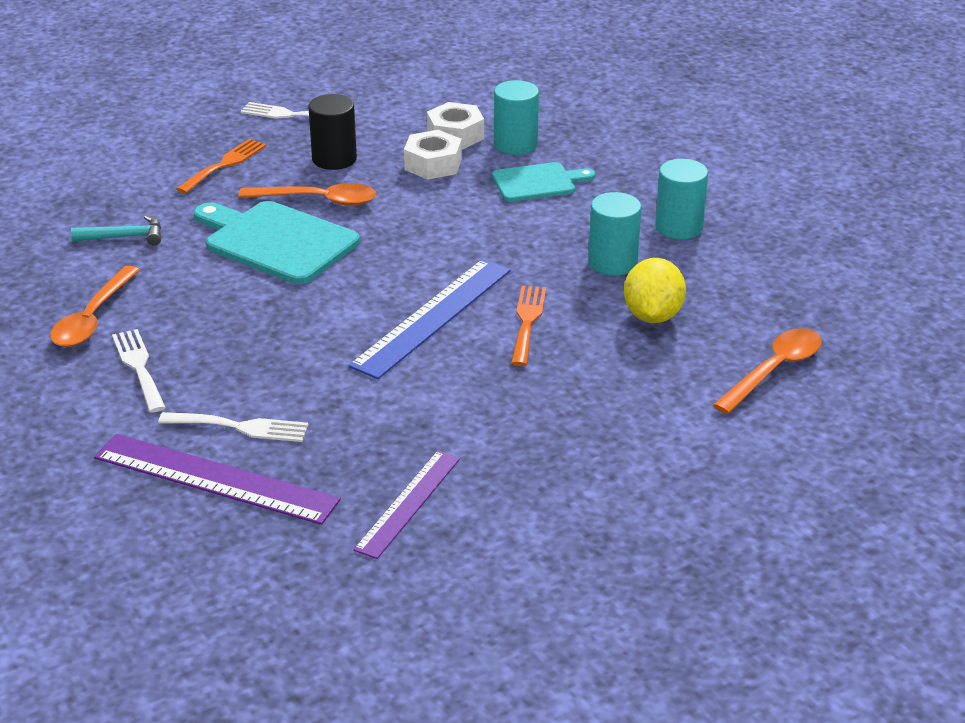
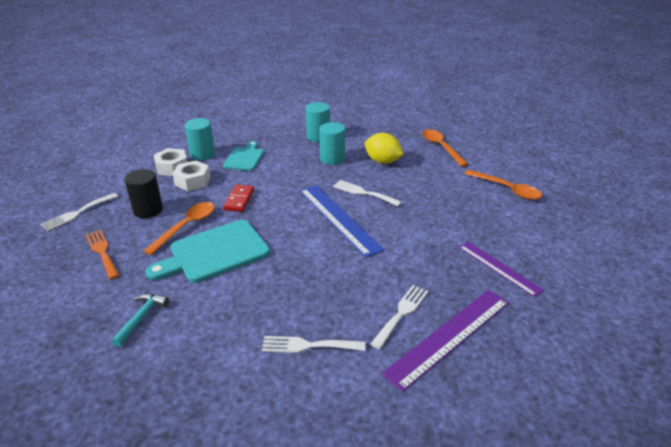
camera: 65 degrees left, 0 degrees up
(92, 318) = (231, 357): orange spoon -> orange spoon (507, 189)
(414, 217) = (239, 200): none -> red domino
(527, 321) = (363, 193): orange fork -> white fork

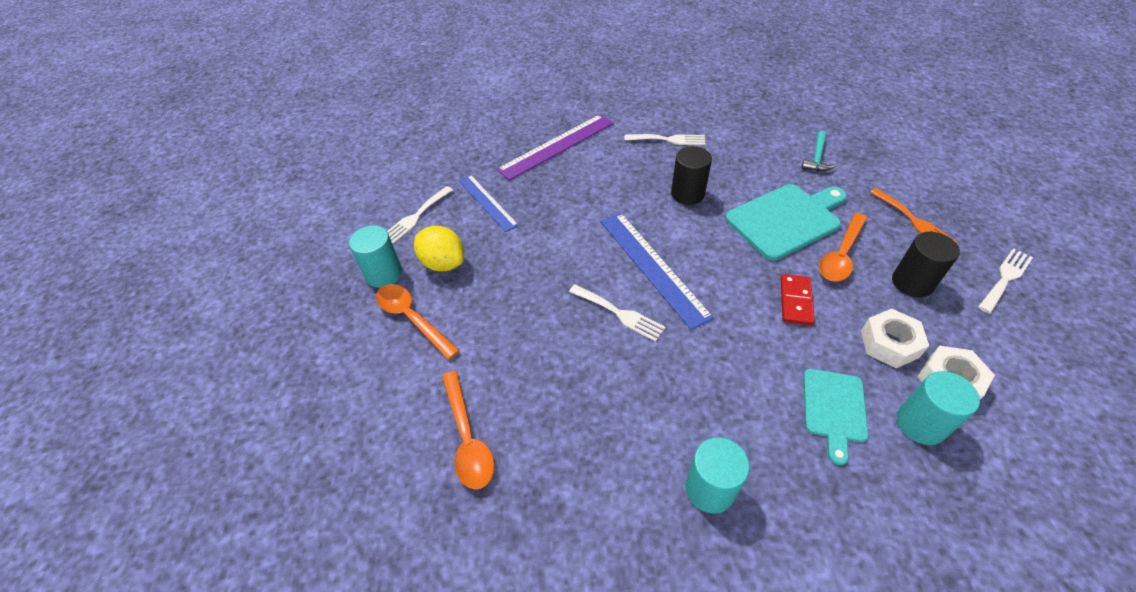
camera: 175 degrees left, 15 degrees up
(299, 276) = (687, 194): none -> black cylinder
(332, 159) = (672, 403): turquoise cylinder -> turquoise cylinder (384, 274)
(382, 161) = (583, 393): yellow lemon -> yellow lemon (443, 263)
(401, 313) = (592, 162): white fork -> white fork (416, 217)
(499, 268) = (487, 202): purple ruler -> blue ruler

